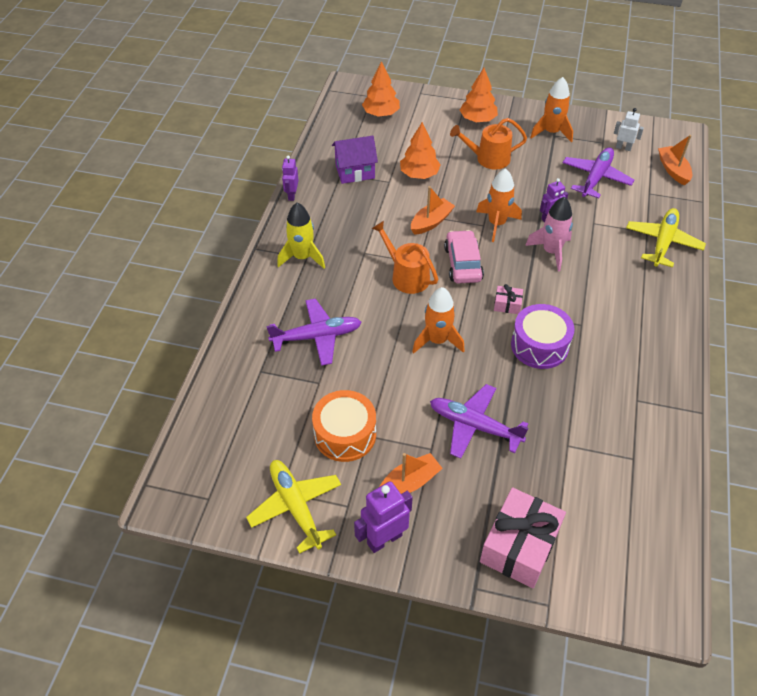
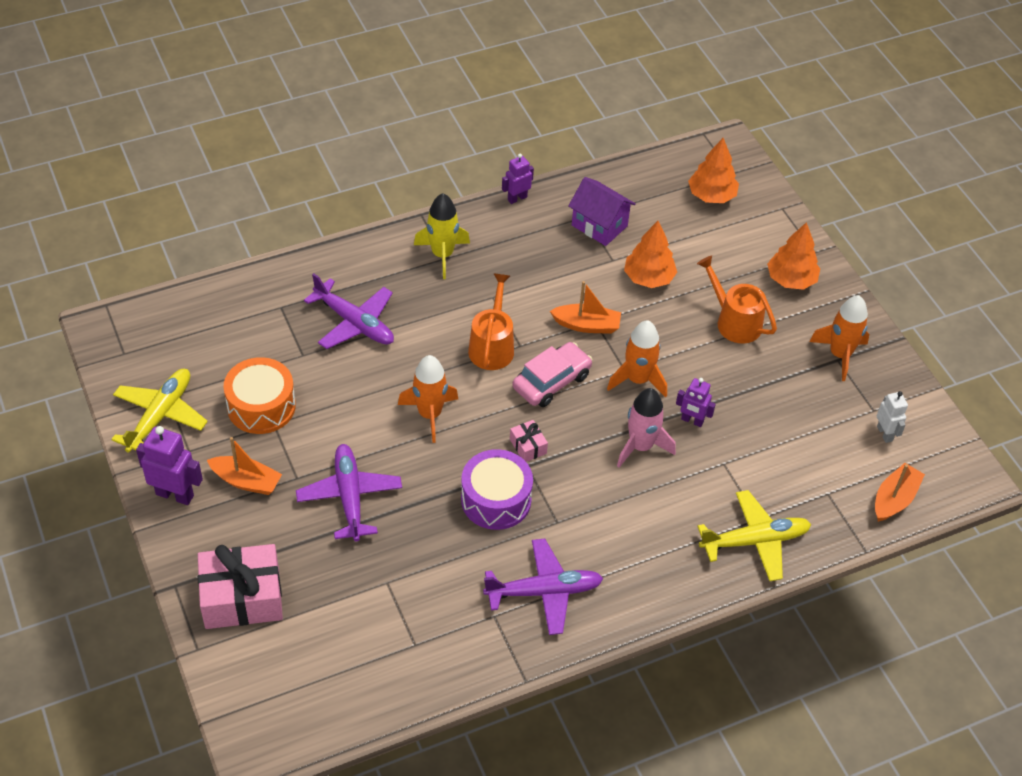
camera: 50 degrees right, 0 degrees up
(595, 178) = (802, 431): purple plane -> purple plane (543, 591)

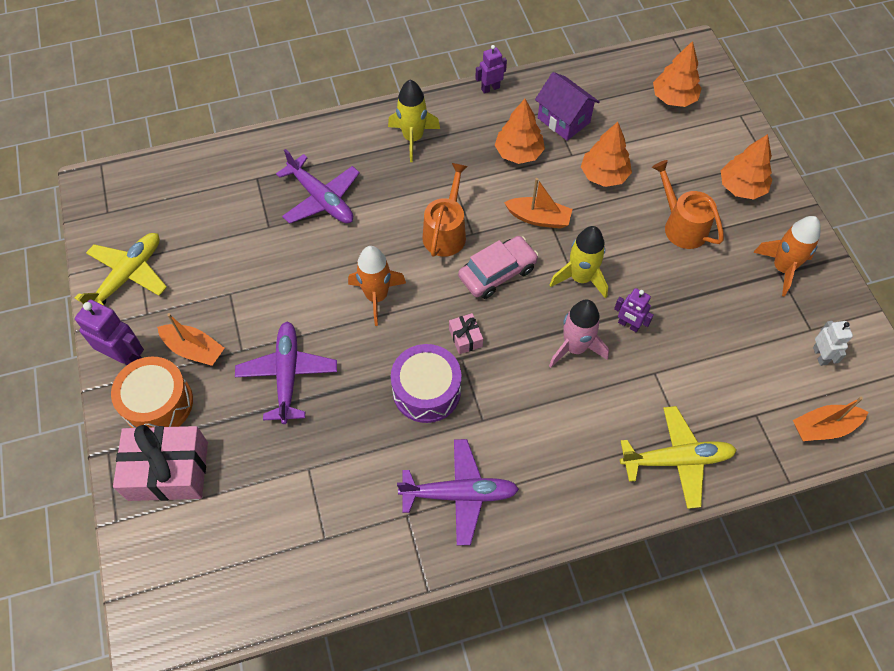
camera: 10 degrees right, 10 degrees up
(261, 406) = (221, 275): orange drum -> orange drum (158, 403)
(556, 262) = (518, 153): none -> orange tree
(638, 380) = (580, 278): orange rocket -> yellow rocket
(894, 499) = (823, 427): orange boat -> orange boat turned 150 degrees counterclockwise

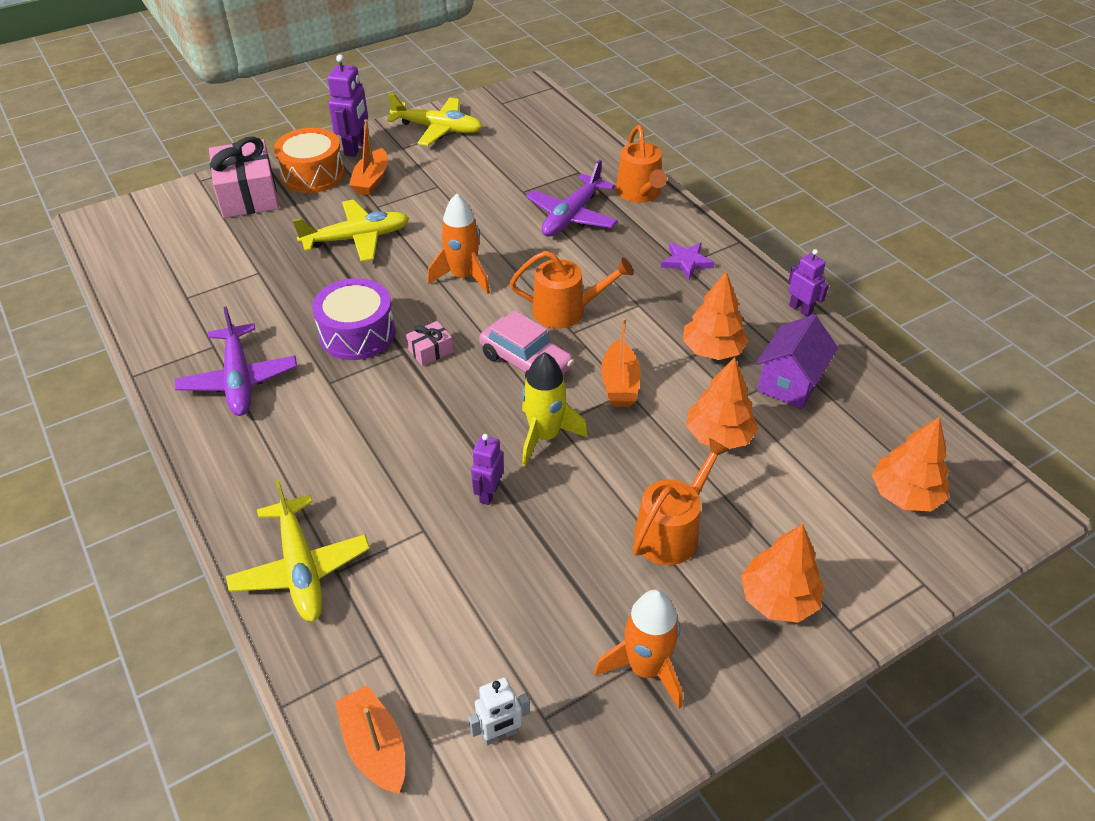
camera: 75 degrees right, 15 degrees down
(287, 375) = (356, 238): purple plane -> yellow plane
(309, 143) = (640, 193): none -> orange watering can
(413, 138) = (686, 262): yellow rocket -> purple star
(575, 347) = (441, 446): pink rocket -> none

